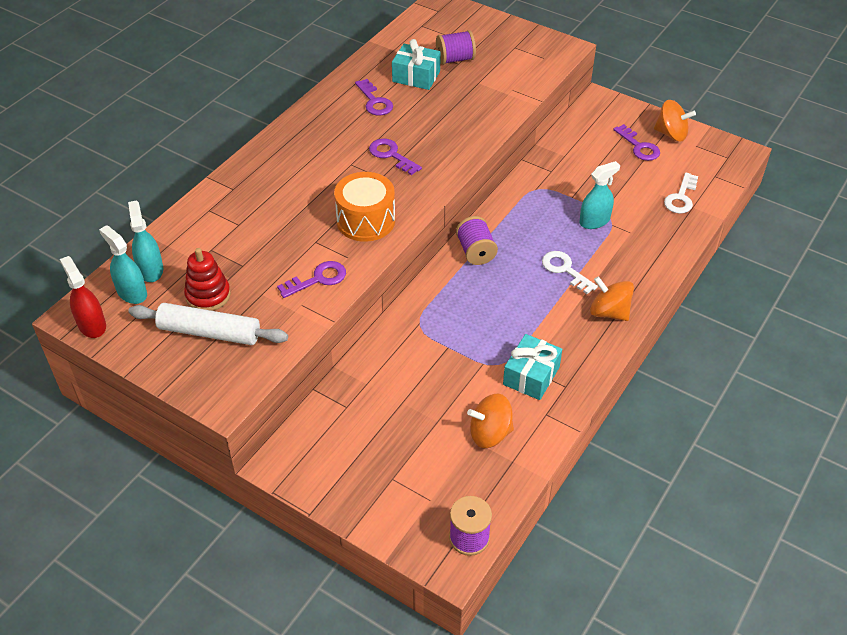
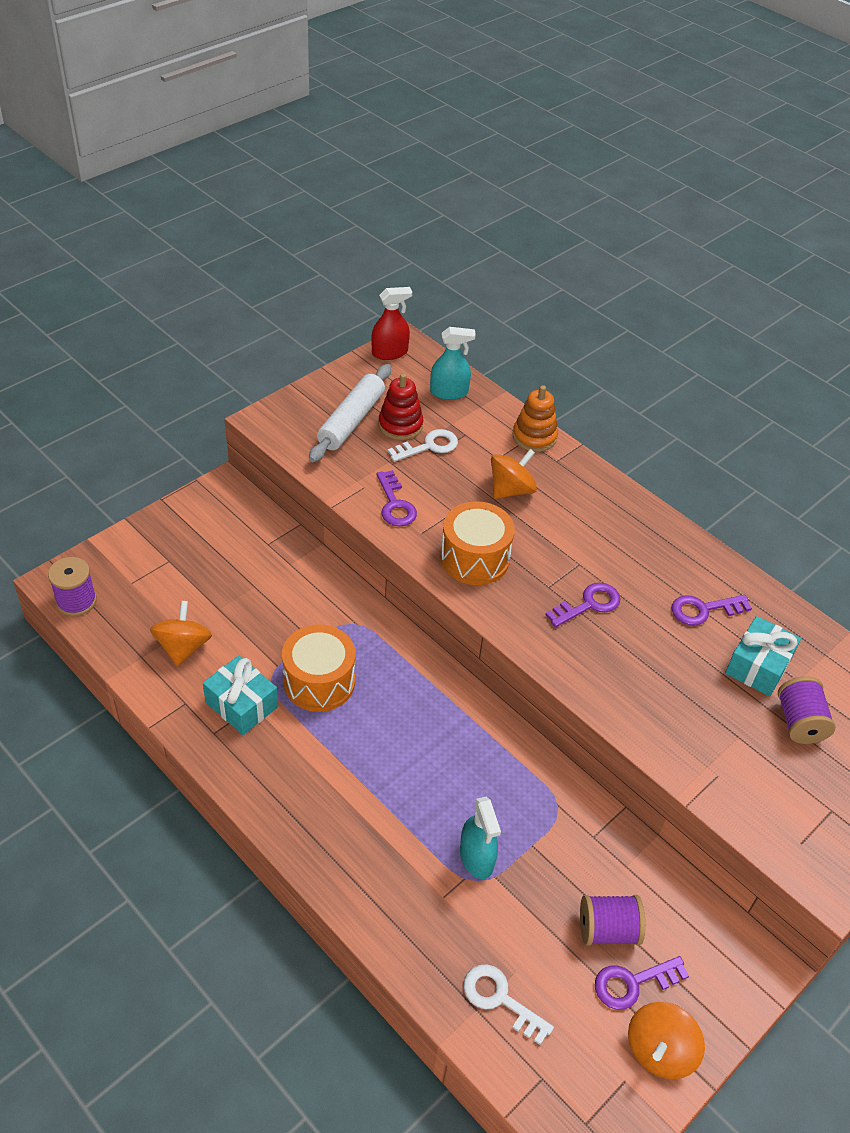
camera: 100 degrees right, 0 degrees up
(132, 292) = (422, 378): turquoise spray bottle -> none
(204, 205) = (534, 437): none -> orange stacking toy
(476, 252) = (453, 704): purple spool -> purple spool (607, 930)
(488, 332) = (319, 681): none -> orange drum
(565, 270) = (394, 791): white key -> white key (428, 446)
(609, 312) = (306, 816): orange spinning top -> orange spinning top (511, 490)

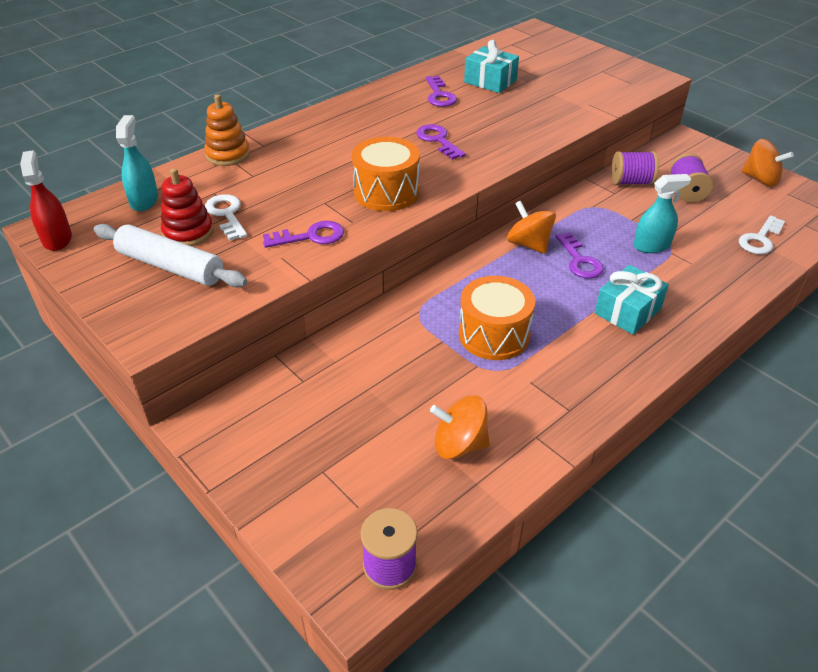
camera: 85 degrees left, 5 degrees down
(242, 704) = (530, 390): turquoise gift -> turquoise gift (627, 311)
(511, 490) = (298, 170): orange spinning top -> orange spinning top (528, 244)
(633, 983) = (720, 185): purple key -> purple key (579, 260)
(799, 722) = (536, 73): purple spool -> purple spool (631, 182)

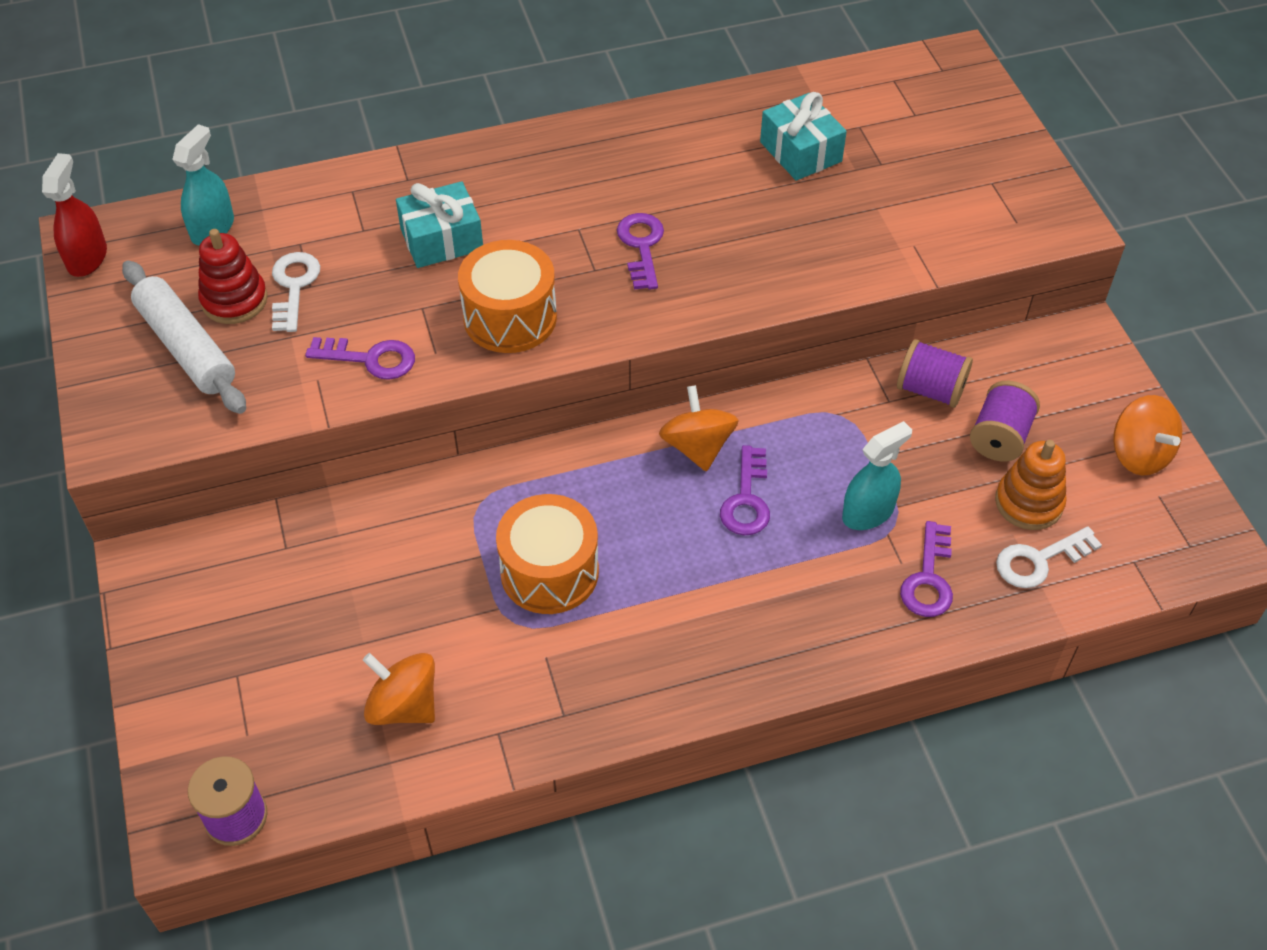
camera: 25 degrees right, 10 degrees up
(228, 155) = (353, 182): orange stacking toy -> orange stacking toy (1028, 503)
(439, 95) = (705, 158): purple key -> purple key (928, 578)
(627, 311) = (748, 604): turquoise gift -> turquoise gift (442, 240)
(651, 245) = (868, 512): turquoise spray bottle -> turquoise spray bottle turned 45 degrees counterclockwise

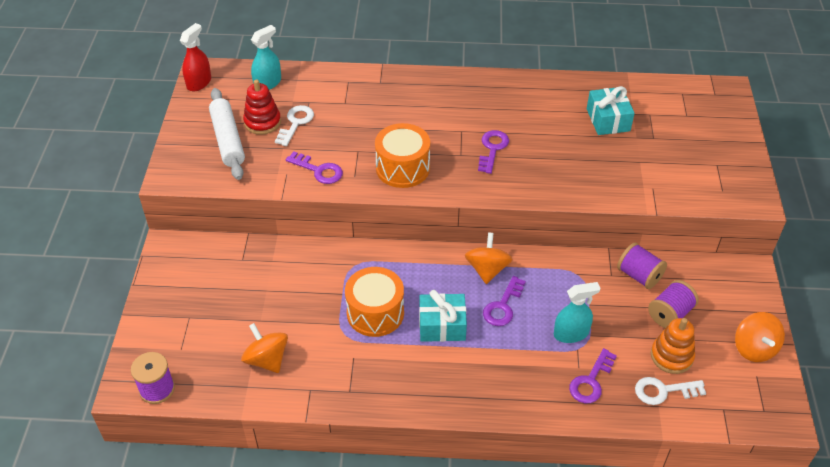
camera: 20 degrees right, 5 degrees down
(442, 240) = (384, 118): turquoise gift -> turquoise gift (442, 325)

